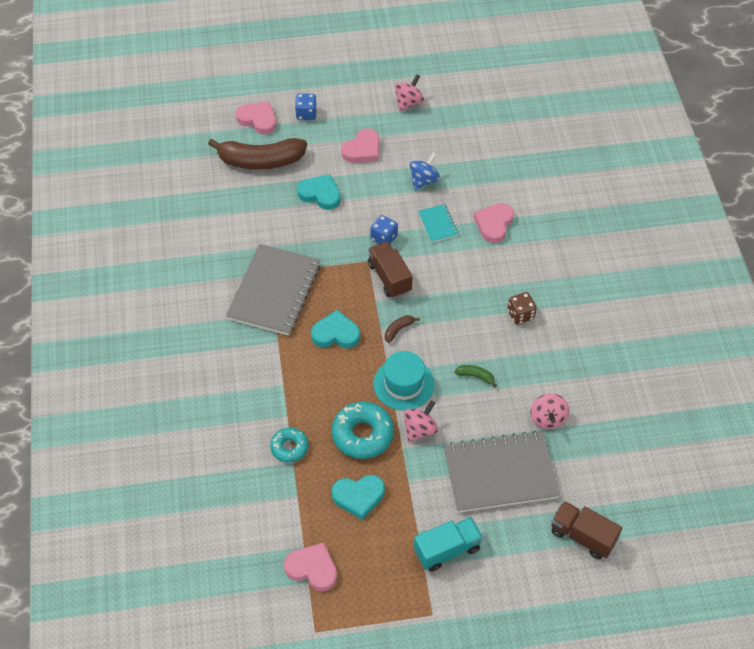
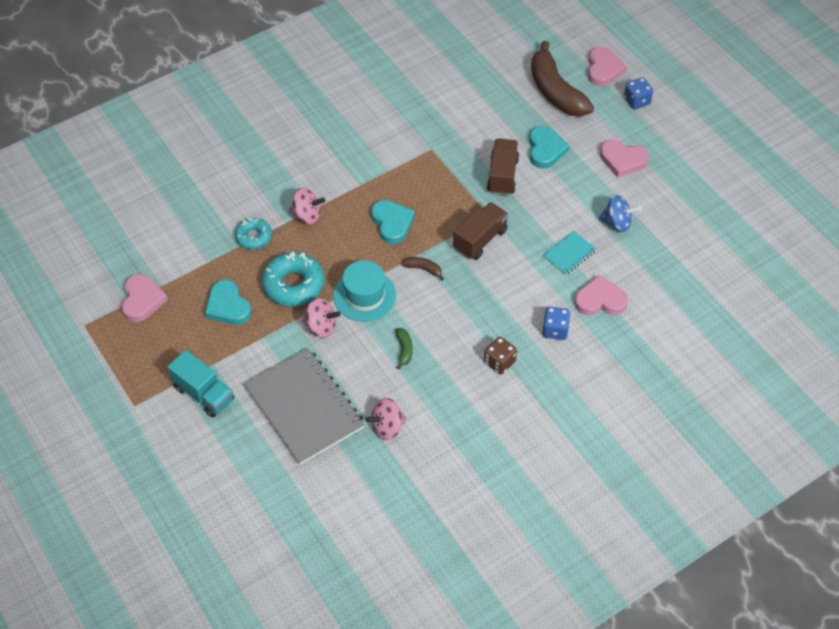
camera: 65 degrees right, 0 degrees up
(274, 291) = (412, 161): grey notebook -> none
(384, 238) = (525, 217): blue dice -> blue dice (555, 330)
(408, 102) = (710, 173): pink spinning top -> pink spinning top (307, 215)
(582, 536) = (267, 501): brown truck -> brown truck (502, 175)

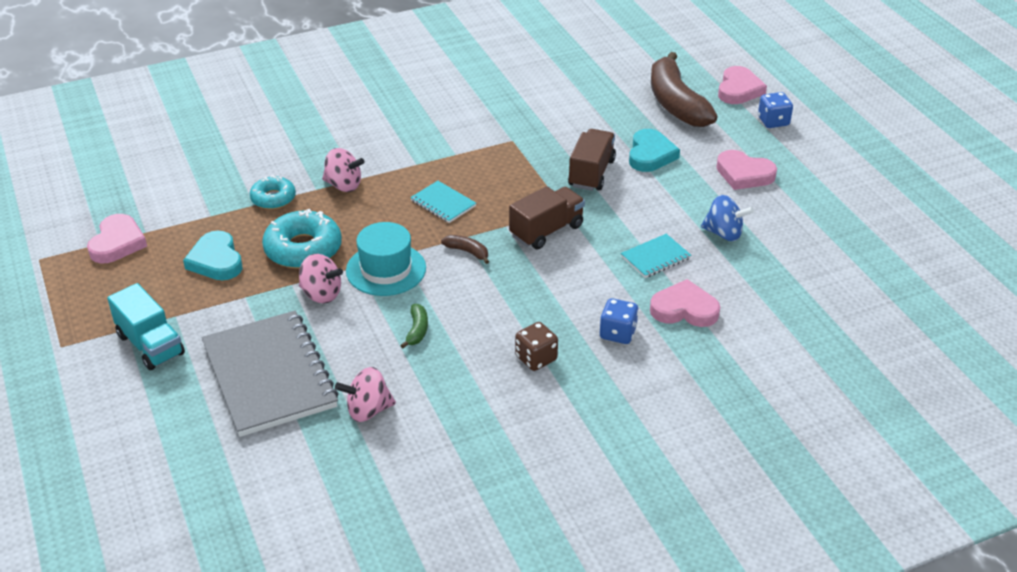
camera: 10 degrees right, 15 degrees down
(392, 223) = (443, 203): turquoise heart -> turquoise notebook

